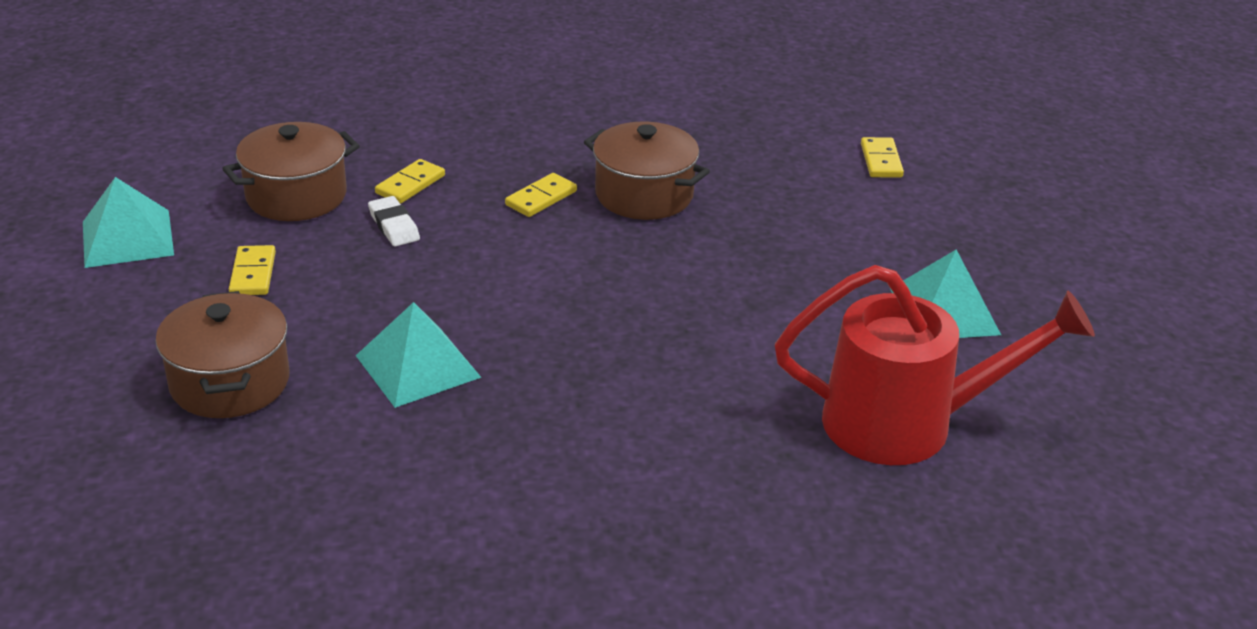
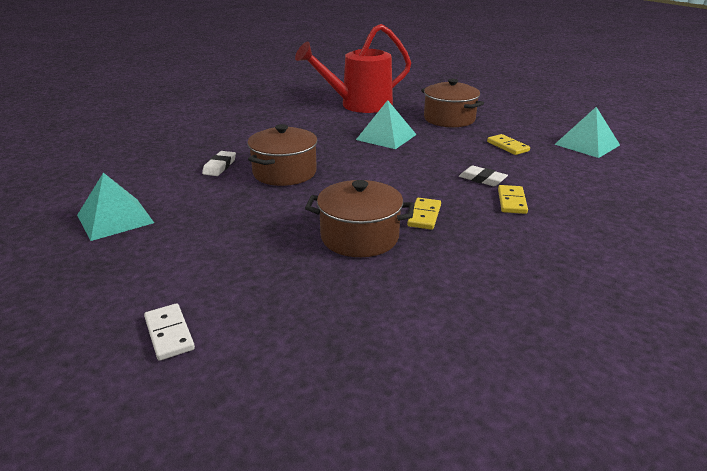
camera: 155 degrees right, 5 degrees down
(296, 196) = (557, 179): brown pot -> brown pot (284, 173)
(768, 378) = (220, 166): none -> white eraser
(881, 160) = (169, 334): yellow domino -> white domino
(908, 424) = (141, 166): red watering can -> red watering can (358, 105)

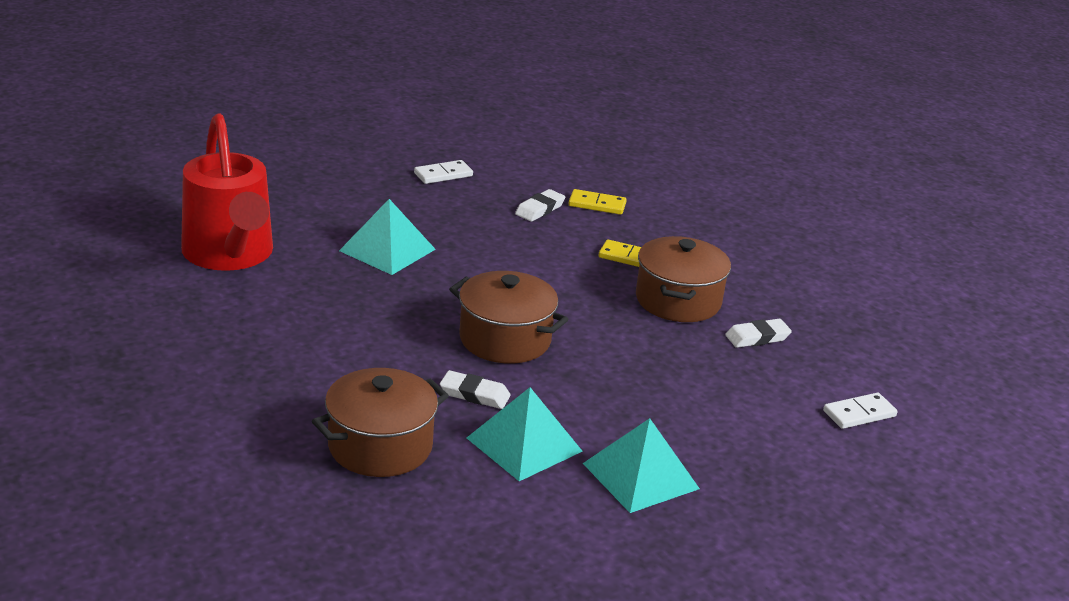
camera: 90 degrees left, 0 degrees up
(305, 277) = (757, 337): none -> white eraser
(449, 119) = (327, 193): brown pot -> brown pot (380, 446)
(507, 146) = (443, 175): yellow domino -> white domino
(587, 144) = (447, 129): turquoise pyramid -> turquoise pyramid (524, 444)

